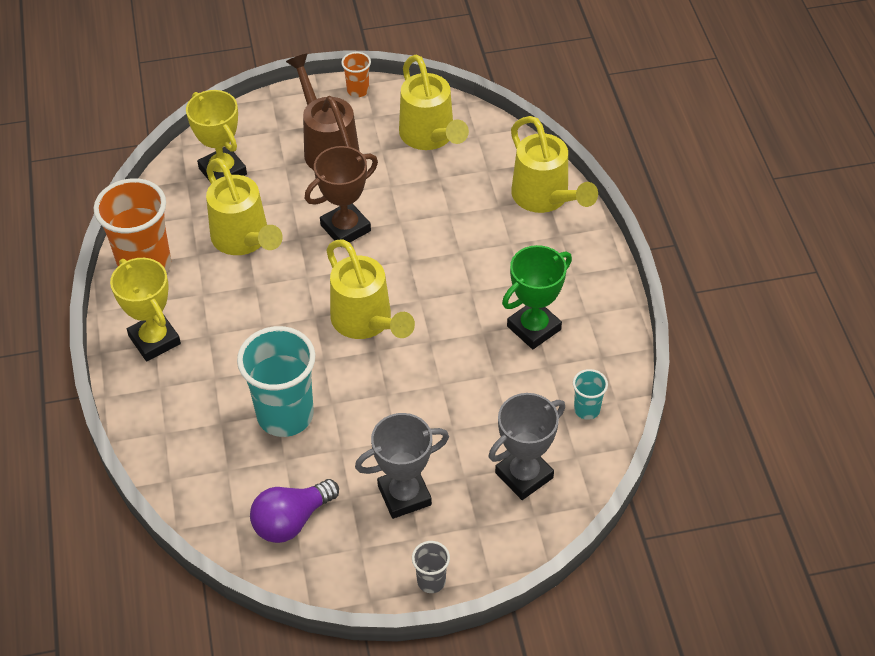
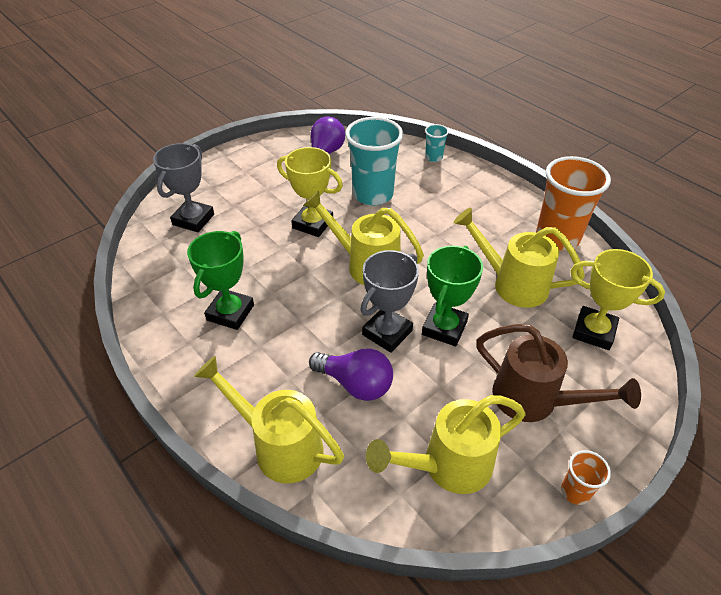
camera: 150 degrees right, 5 degrees down
(154, 340) = (496, 200): yellow trophy -> yellow trophy (312, 224)
(345, 228) = (444, 328): brown trophy -> green trophy
(404, 495) = (267, 185): grey trophy -> grey trophy (387, 333)
(430, 137) = (448, 466): yellow watering can -> yellow watering can turned 60 degrees counterclockwise
(431, 581) = (226, 157): grey cup -> none
(458, 216) = (355, 384): none -> purple light bulb
(587, 409) = (162, 272): turquoise cup -> turquoise cup (434, 157)

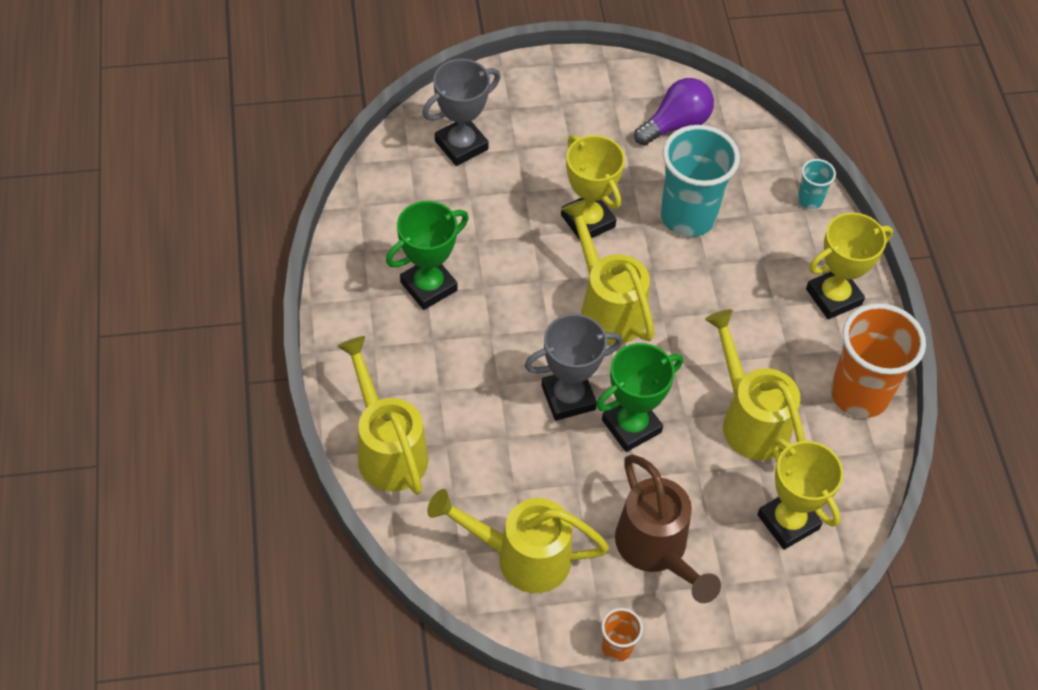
camera: 30 degrees right, 10 degrees up
(355, 384) = (497, 432): purple light bulb -> none
(493, 196) = (833, 297): none -> yellow trophy

